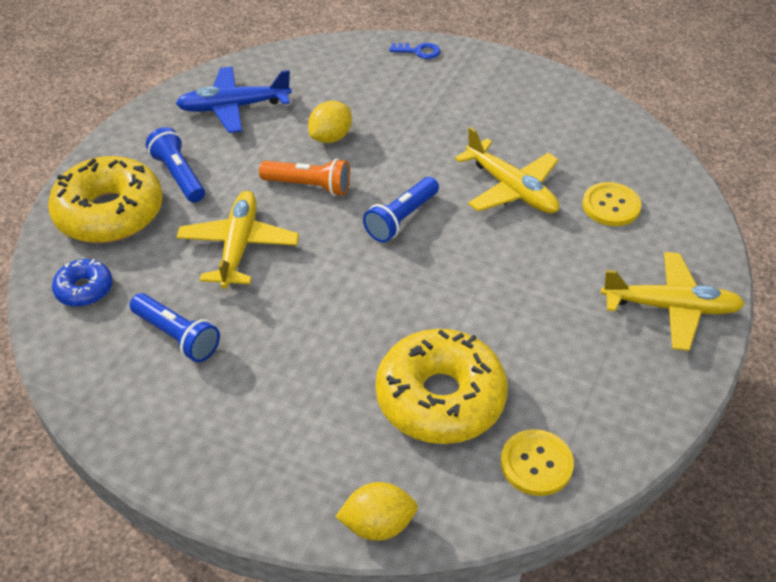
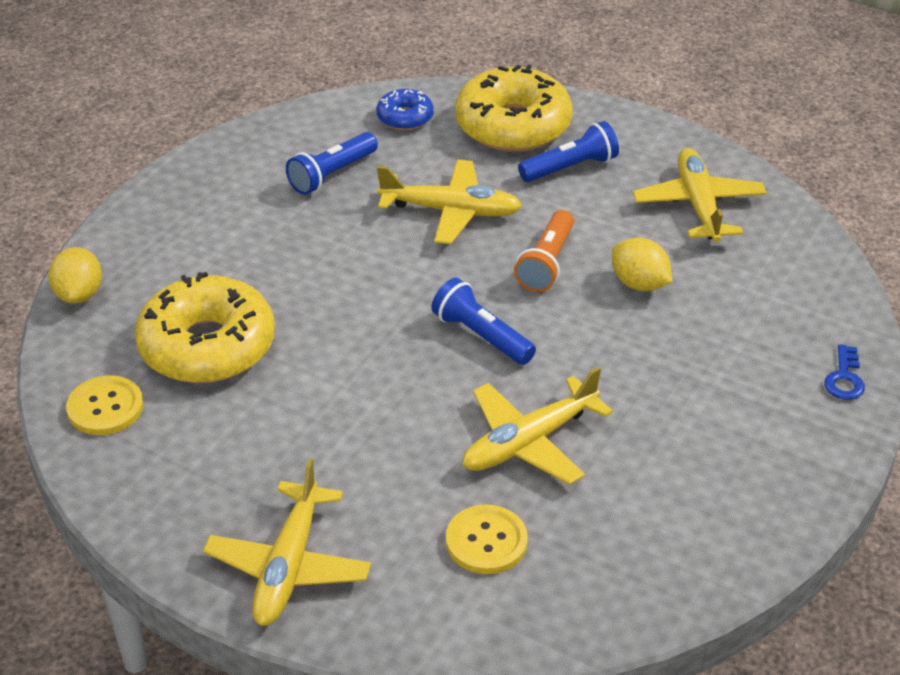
camera: 95 degrees right, 5 degrees down
(233, 107) = (698, 205): blue plane -> yellow plane

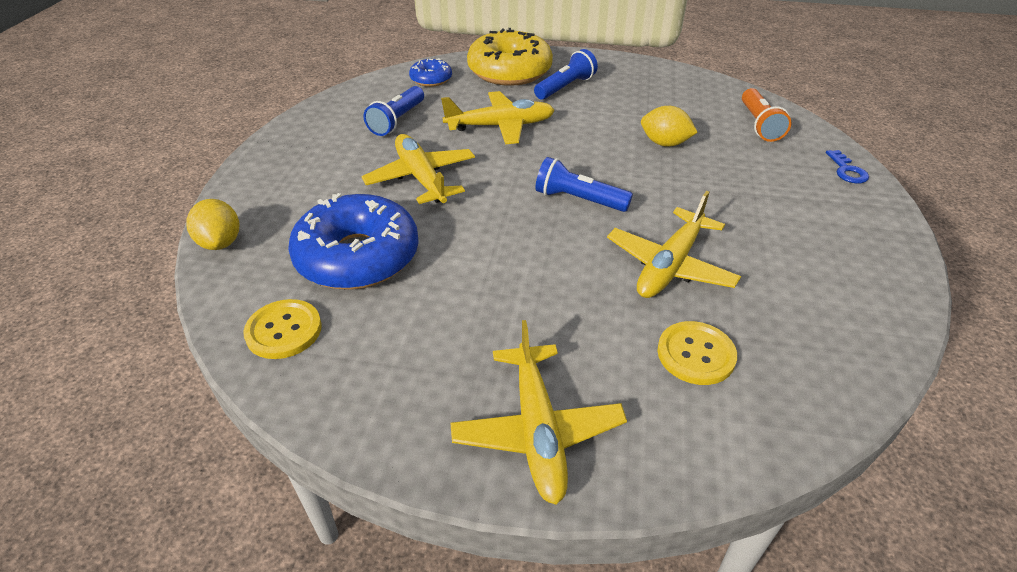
camera: 20 degrees left, 0 degrees up
(207, 346) = (358, 257): yellow donut -> blue donut
(546, 263) = (591, 144): orange flashlight -> orange flashlight (759, 125)
(698, 205) = (665, 92): yellow plane -> yellow plane (421, 178)

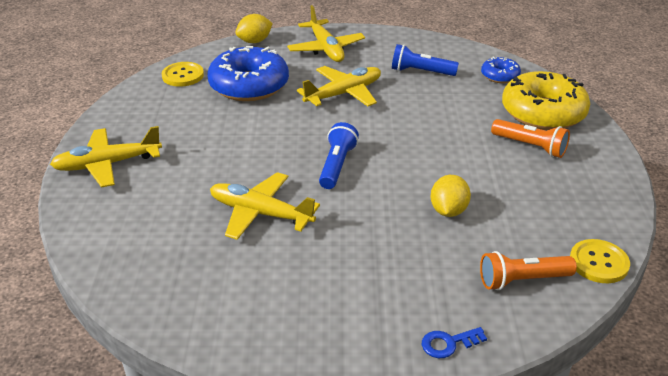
camera: 80 degrees right, 5 degrees down
(501, 126) = (435, 118): yellow plane -> yellow plane (326, 49)
(565, 87) = (530, 146): blue flashlight -> orange flashlight
(696, 354) = (166, 224): yellow button -> yellow button (598, 263)

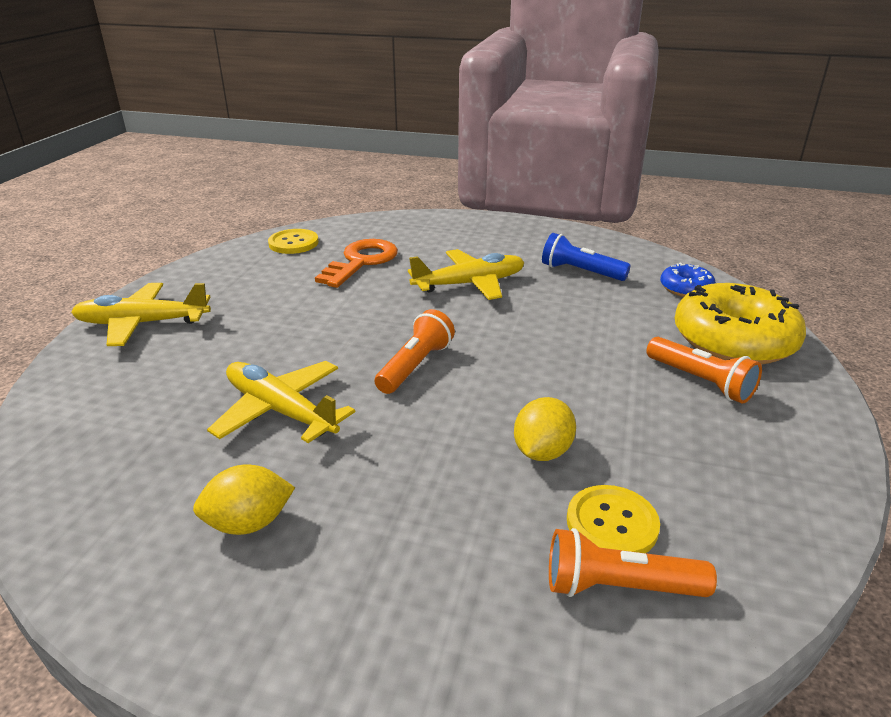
camera: 15 degrees right, 5 degrees down
(249, 85) = (361, 261): blue donut -> orange key
(254, 41) = (395, 219): yellow lemon -> yellow lemon (249, 523)
(326, 49) = (474, 235): yellow plane -> none
(337, 165) = (415, 366): blue flashlight -> orange flashlight
(448, 343) = (447, 677): blue key -> none
(598, 263) = (764, 583): yellow button -> yellow button (612, 524)

